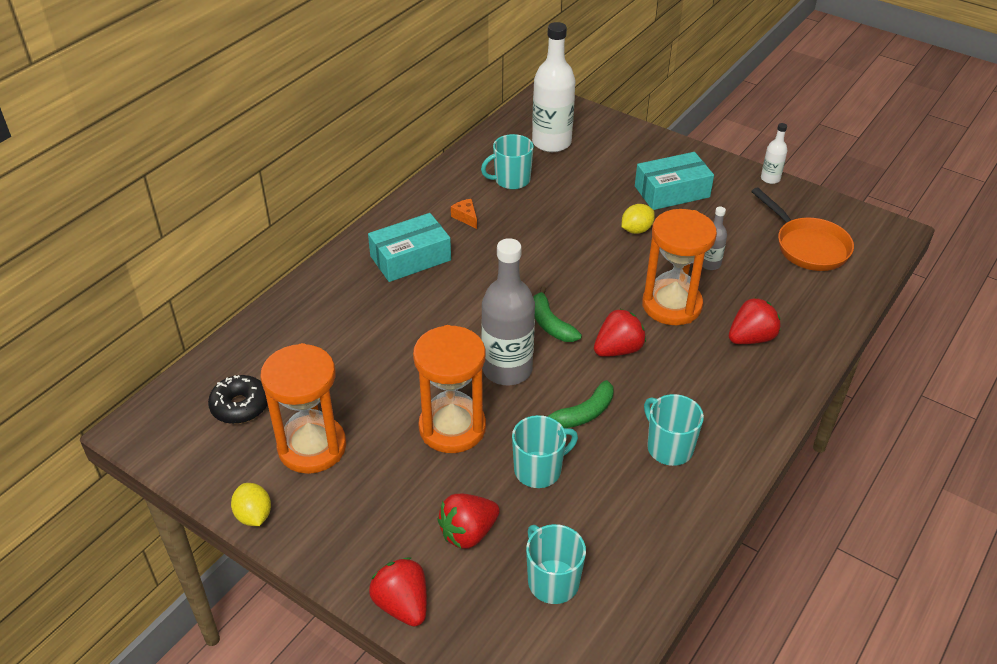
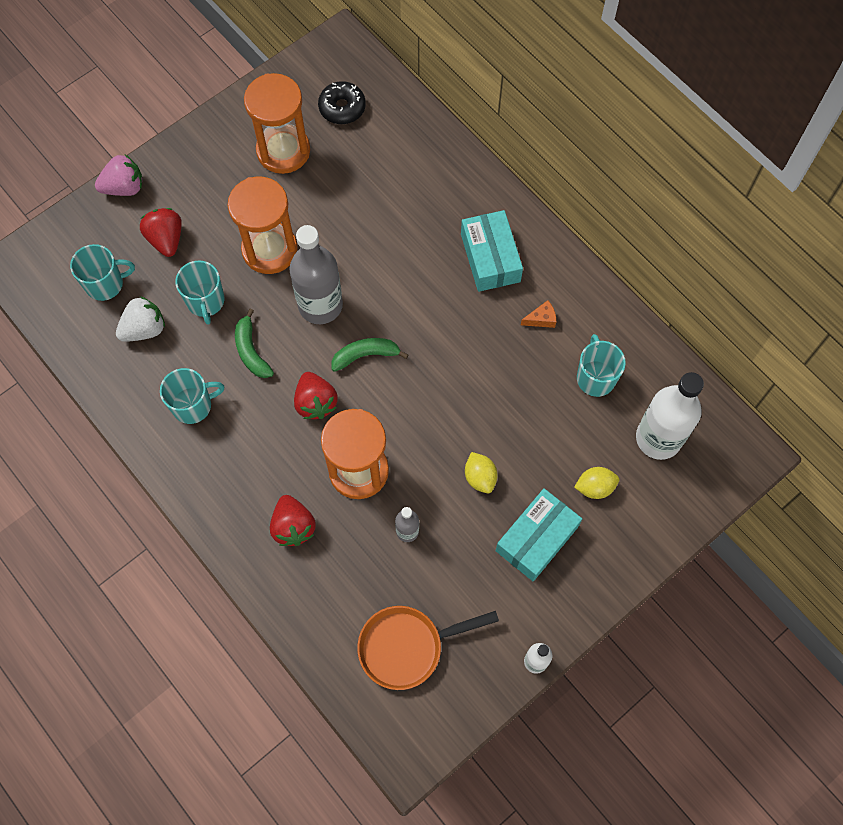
camera: 105 degrees right, 25 degrees up
(254, 515) = (232, 108): yellow lemon -> yellow lemon (595, 487)
(402, 604) = (124, 187): red strawberry -> pink strawberry
(597, 520) = (144, 329): none -> white strawberry
(672, 191) = (537, 538): turquoise box -> turquoise box turned 45 degrees clockwise

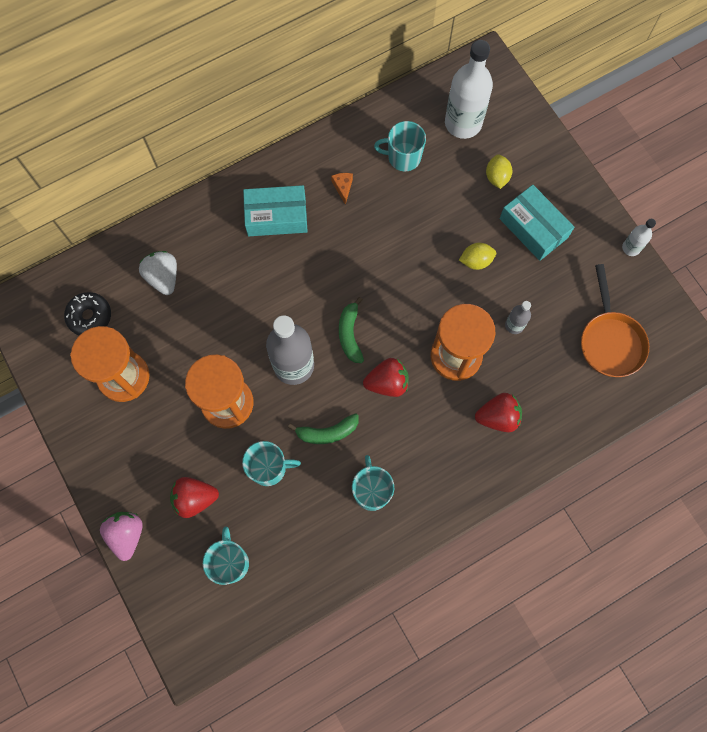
camera: 80 degrees left, 5 degrees up
(144, 329) = (286, 528): white strawberry -> white strawberry (163, 277)

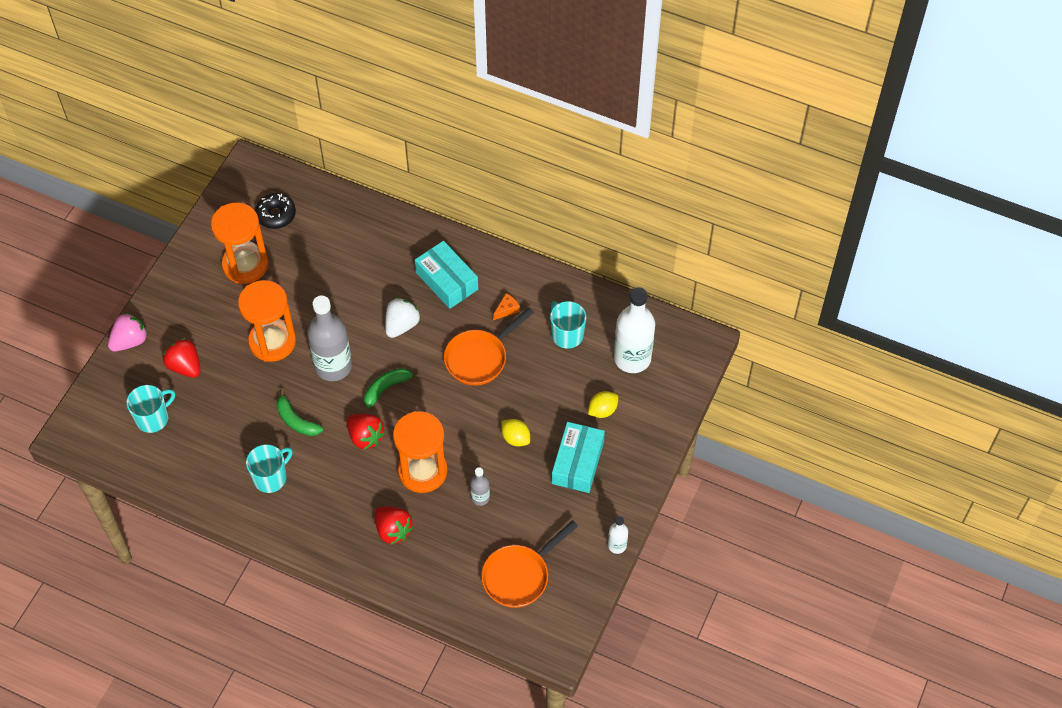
camera: 55 degrees right, 15 degrees down
(163, 277) = (341, 240): white strawberry -> white strawberry (401, 325)
(269, 468) = (241, 399): turquoise mug -> none
(375, 239) = (480, 358): none -> orange pan

